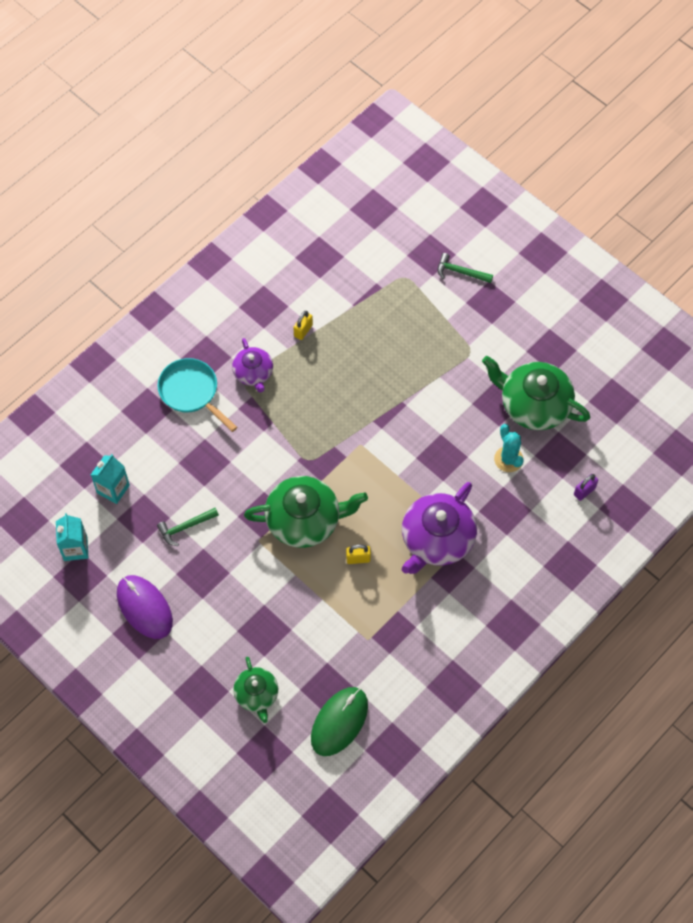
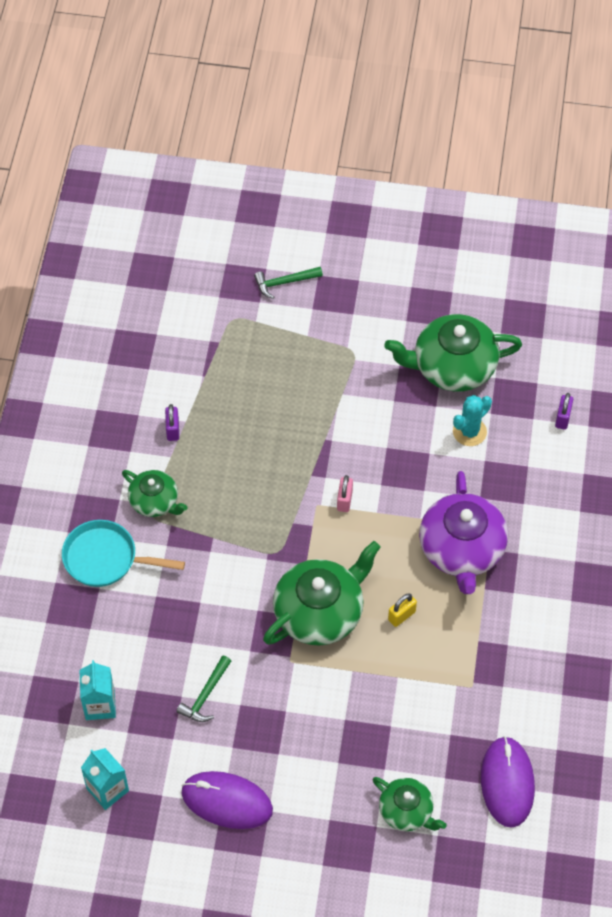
camera: 35 degrees left, 5 degrees down
(253, 373) = (155, 501): purple teapot -> green teapot
(303, 331) = (173, 430): yellow padlock -> purple padlock
(339, 722) = (507, 783): green mouse -> purple mouse
(382, 453) = (344, 500): none -> pink padlock
(508, 459) = (469, 432): turquoise cactus -> turquoise cactus turned 75 degrees counterclockwise

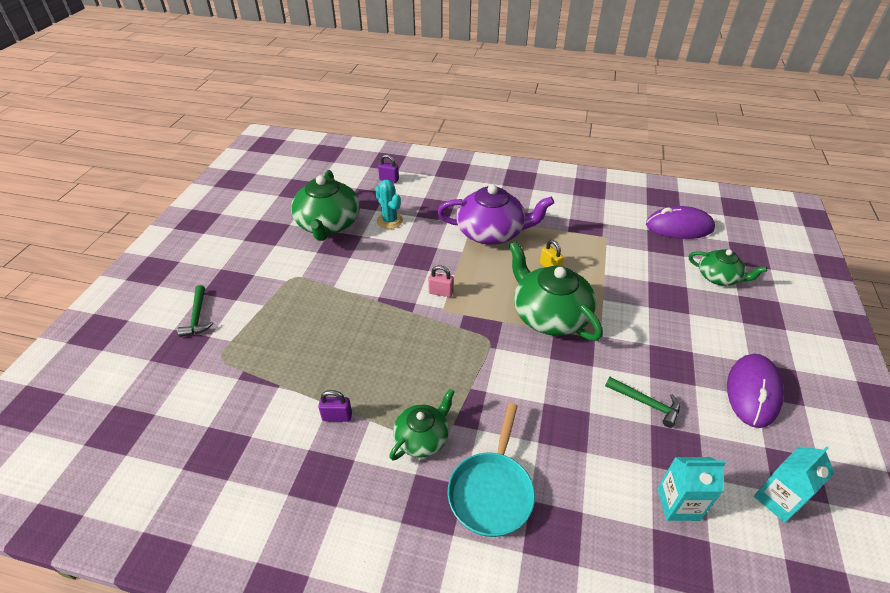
camera: 85 degrees left, 15 degrees down
(407, 811) = (719, 277): green teapot -> green teapot turned 75 degrees clockwise

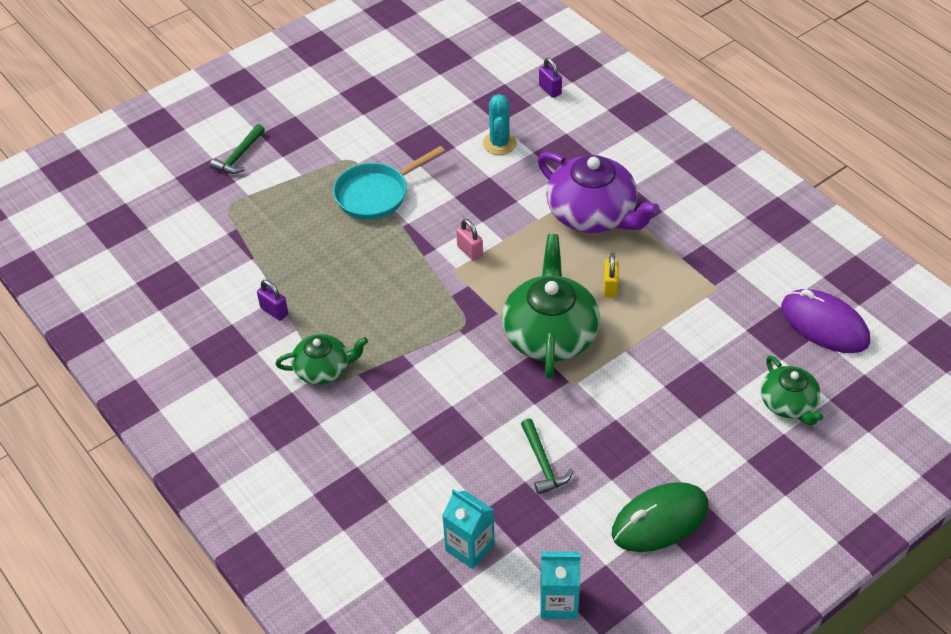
camera: 40 degrees right, 5 degrees up
(328, 224) = (434, 116): green teapot -> none
(492, 491) = (335, 441): turquoise pan -> turquoise pan (376, 194)
(753, 392) = (660, 520): purple mouse -> green mouse

